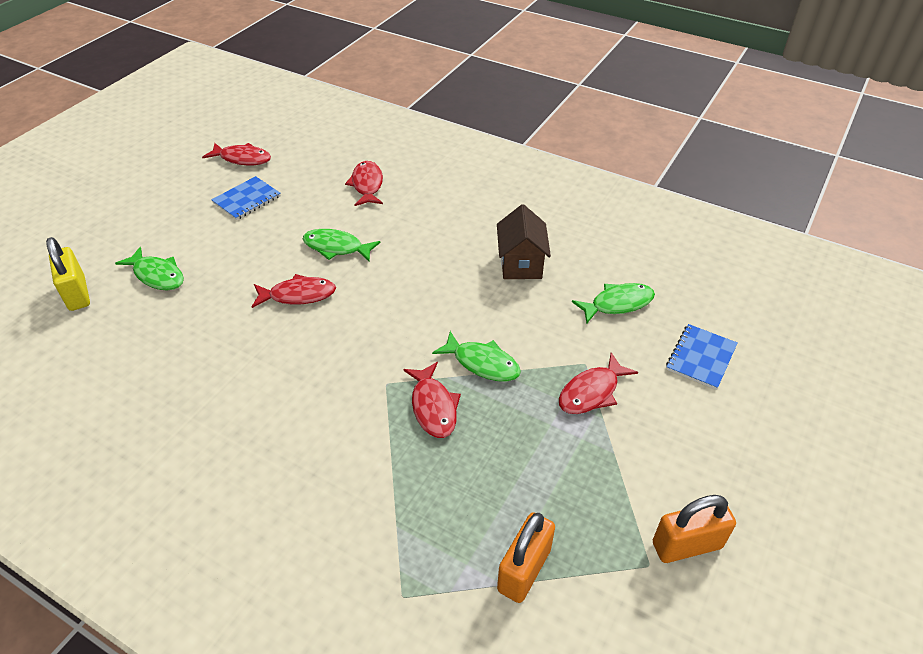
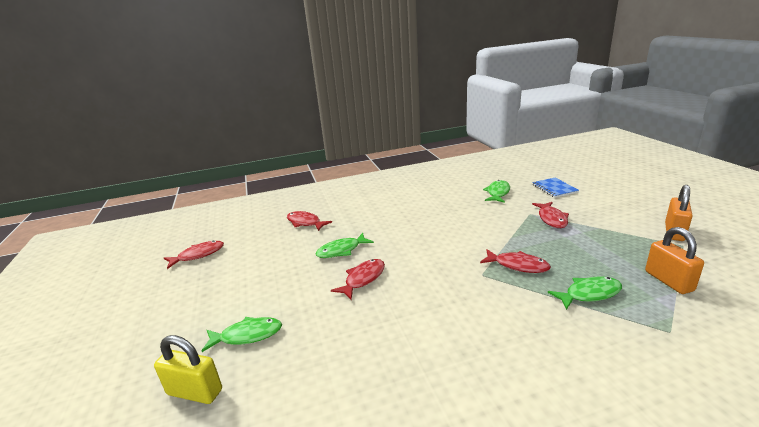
camera: 45 degrees left, 20 degrees down
(247, 199) = (240, 267): blue notebook -> none
(482, 363) = (499, 239): green fish -> green fish (589, 294)
(521, 264) = (438, 204): brown house -> none

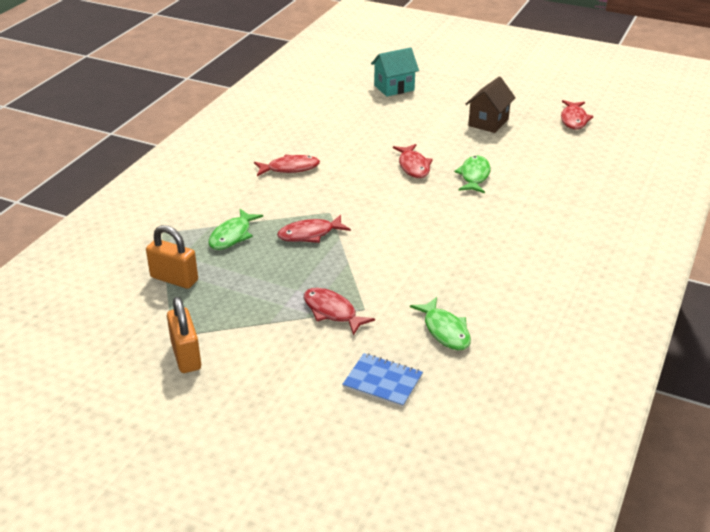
camera: 130 degrees right, 10 degrees up
(195, 392) = (394, 88): yellow padlock -> turquoise house
(239, 286) = (488, 122): none -> brown house
(247, 335) = (419, 110): green fish -> none
(305, 223) = (566, 181): red fish -> red fish (290, 168)

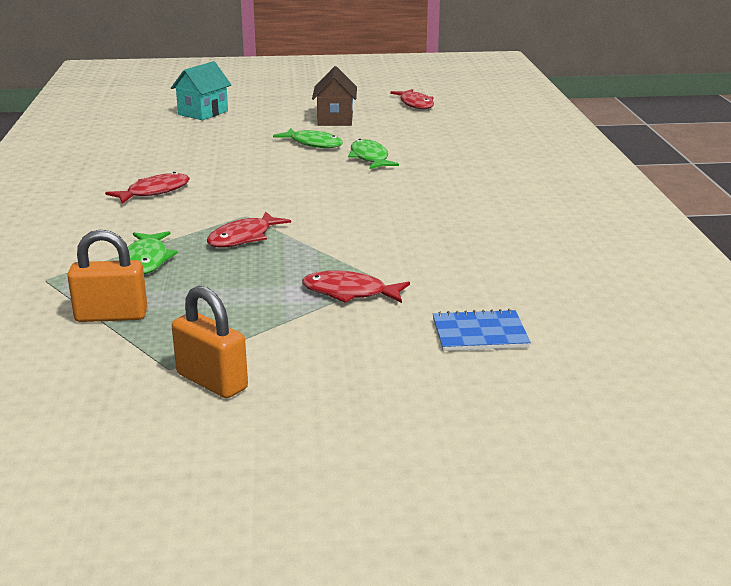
camera: 30 degrees left, 10 degrees down
(413, 166) = (297, 163): red fish -> none
(445, 331) = (491, 275): green fish -> green fish (313, 144)

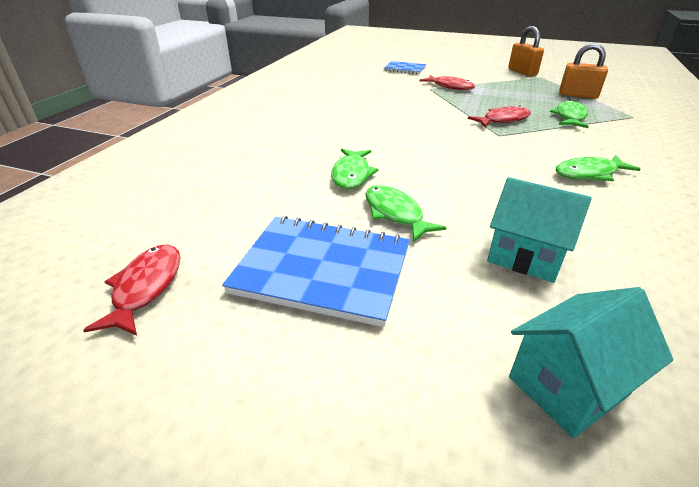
camera: 155 degrees left, 10 degrees up
(154, 192) = (589, 174): red fish -> green fish
(219, 140) = (525, 257): none -> turquoise house
(335, 120) = (322, 270): brown house -> blue notebook

